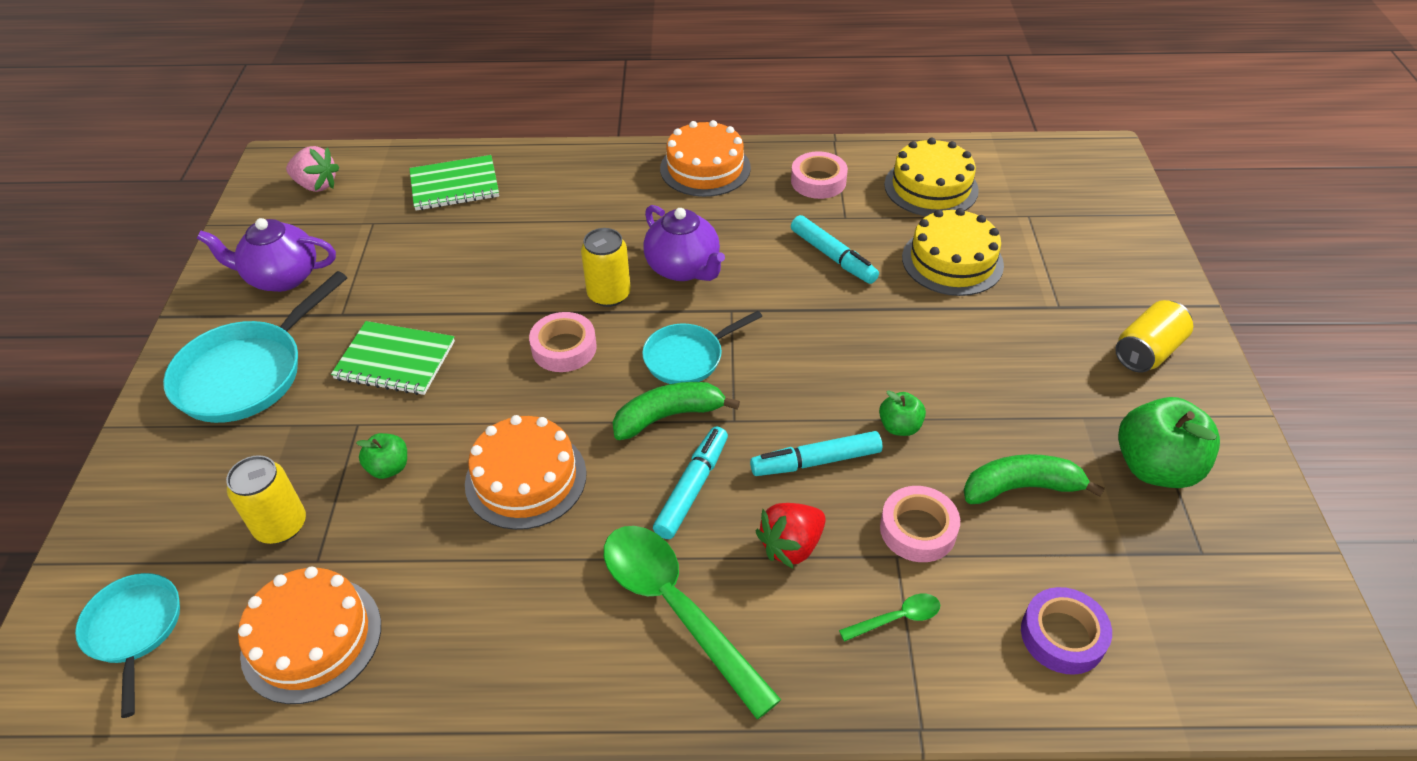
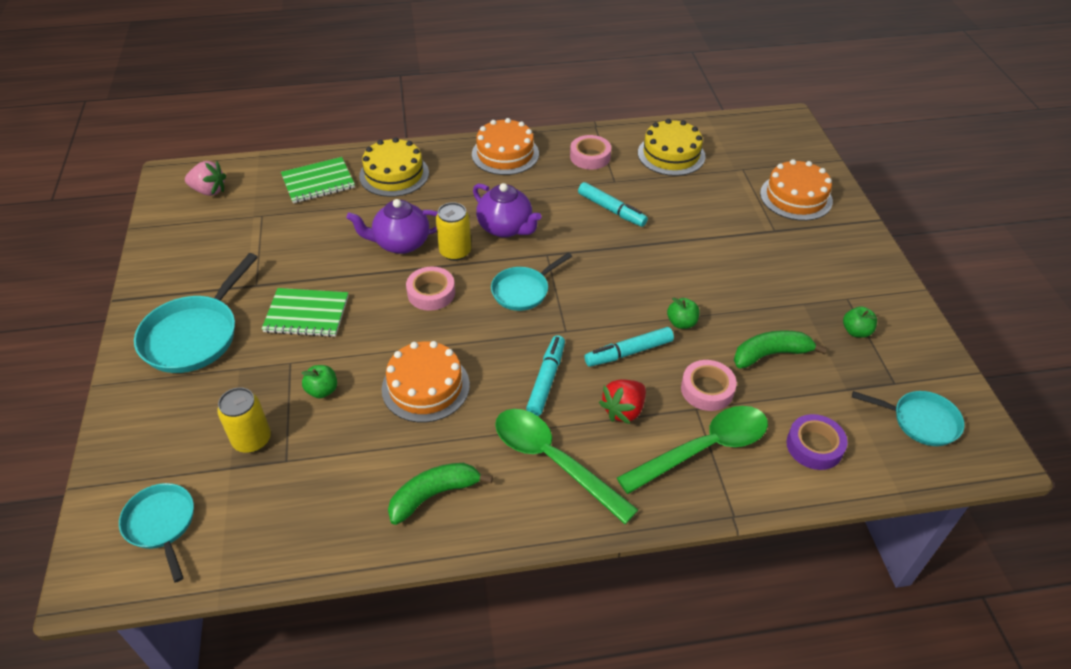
camera: 10 degrees left, 0 degrees up
(282, 277) = (201, 262): purple teapot -> purple teapot (401, 243)
(312, 639) = (297, 513): orange cake -> orange cake (796, 197)
(668, 416) = (518, 333): green banana -> green banana (434, 495)
(897, 618) = (704, 448): green spoon -> green spoon, size x2.32
(952, 261) = (696, 205): yellow cake -> yellow cake (394, 174)
(1147, 351) = (838, 255): yellow can -> none
(1155, 467) = (856, 331): green apple -> green apple, size x0.51
(1234, 617) = (920, 421): none -> turquoise pan

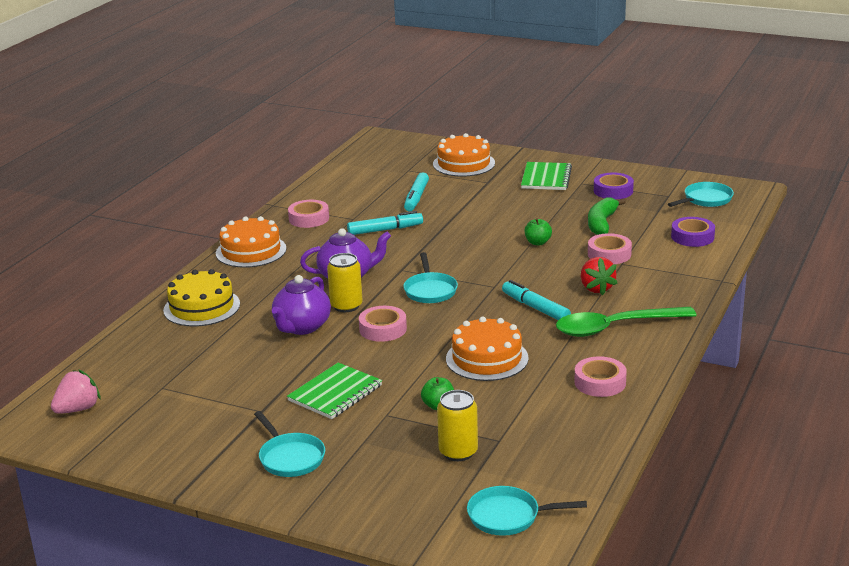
camera: 55 degrees left, 20 degrees down
(194, 335) = (290, 458): turquoise pan -> turquoise pan, size x0.63
(318, 182) = (155, 347): green notebook -> green notebook (546, 178)
(434, 495) = (600, 382): green banana -> pink tape
(628, 352) = (544, 270): turquoise marker -> turquoise marker (416, 198)
(671, 154) = (353, 188): yellow cake -> none
(704, 448) = (659, 271): green spoon -> none
(856, 331) = (613, 191): green apple -> purple tape

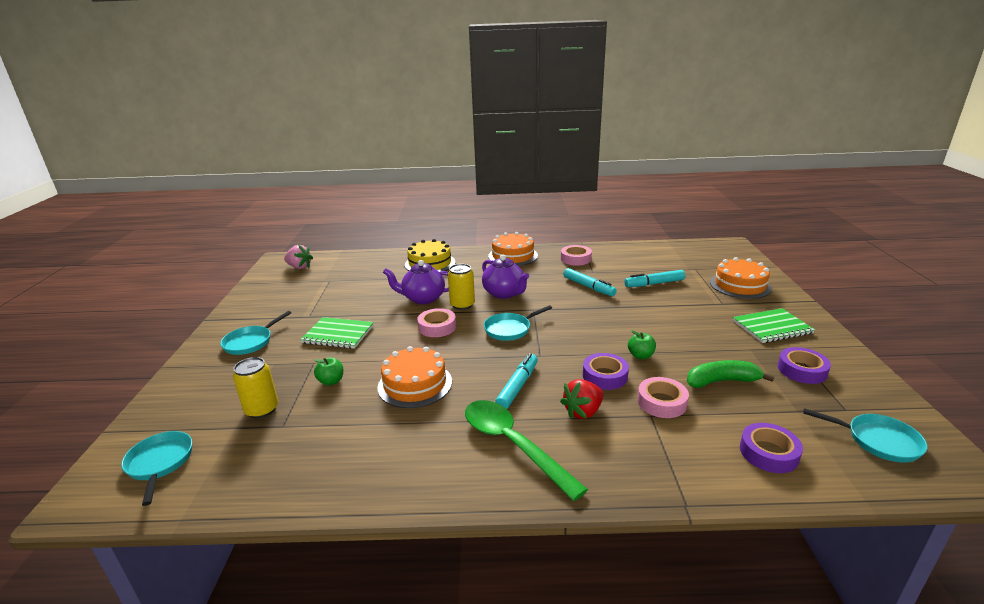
camera: 65 degrees right, 0 degrees up
(554, 266) = (605, 376): none -> purple tape
(600, 382) = (398, 461): pink tape -> none

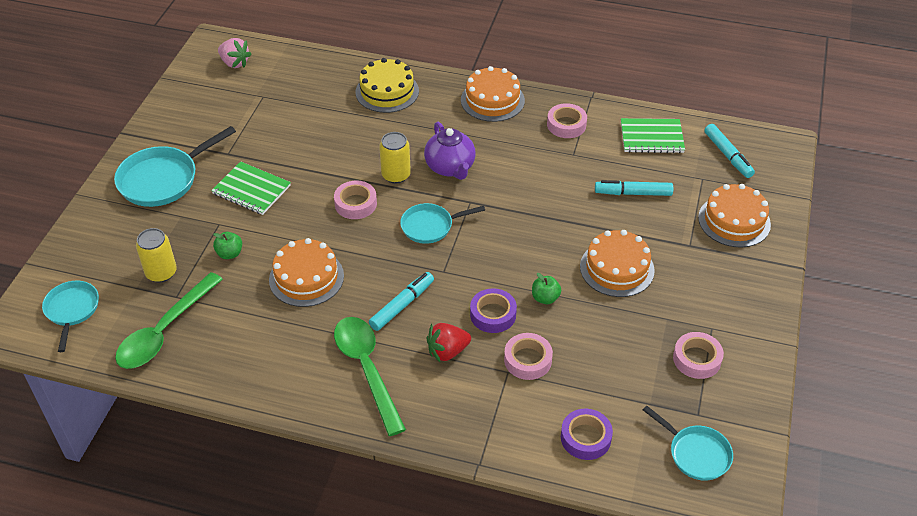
camera: 15 degrees right, 20 degrees up
(250, 342) = (163, 179): turquoise pan -> turquoise pan, size x1.60
(275, 460) = (164, 331): none -> green spoon
(423, 298) = (357, 154): purple teapot -> none
(588, 287) = (552, 180): turquoise marker -> turquoise marker (728, 155)
(681, 326) = (617, 268): none -> orange cake
(721, 381) = (604, 351): green banana -> none
(772, 327) = (716, 295): green notebook -> green notebook (651, 137)
(802, 370) = (697, 359): purple tape -> pink tape

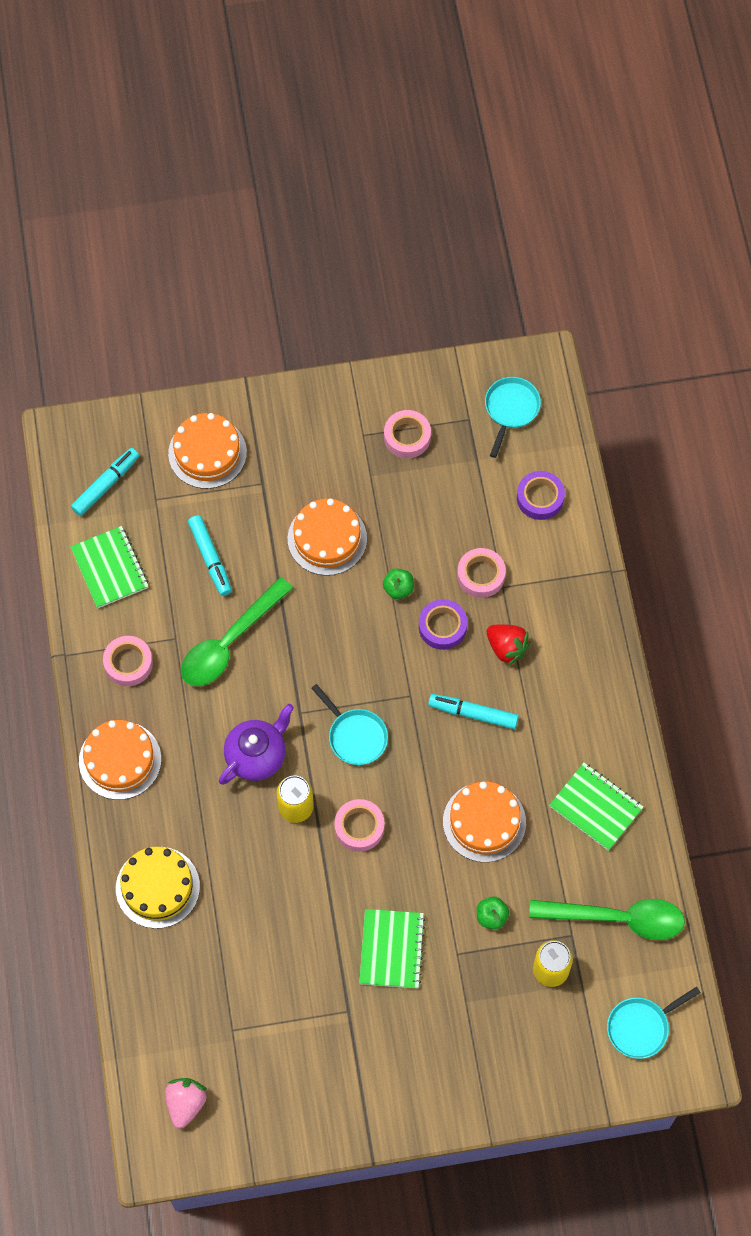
camera: 115 degrees left, 20 degrees up
(163, 179) = (423, 1057): turquoise pan -> none
(265, 355) = (596, 807): none -> green notebook
(366, 369) = (563, 709): green spoon -> green spoon (229, 642)

